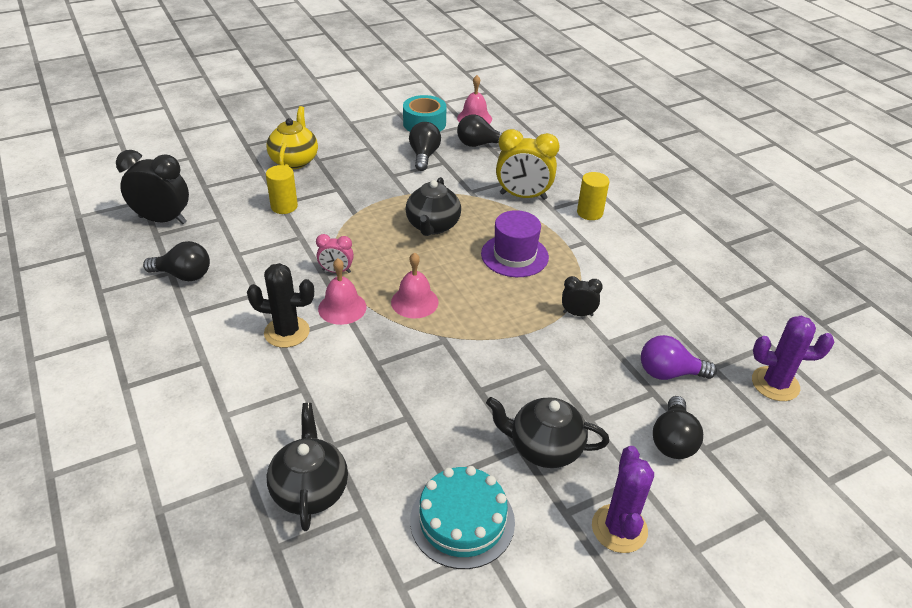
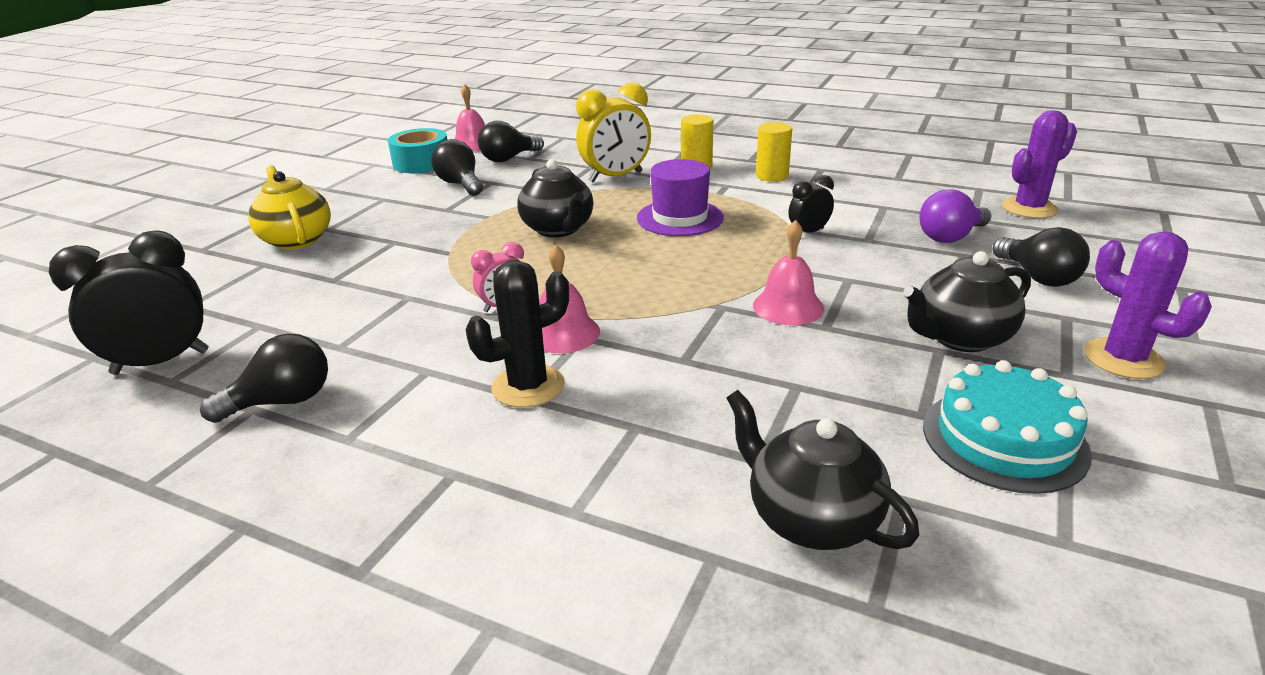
camera: 35 degrees left, 10 degrees down
(284, 206) = (343, 280): yellow cylinder -> yellow cylinder (772, 176)
(414, 302) = (639, 292): pink bell -> pink bell (788, 306)

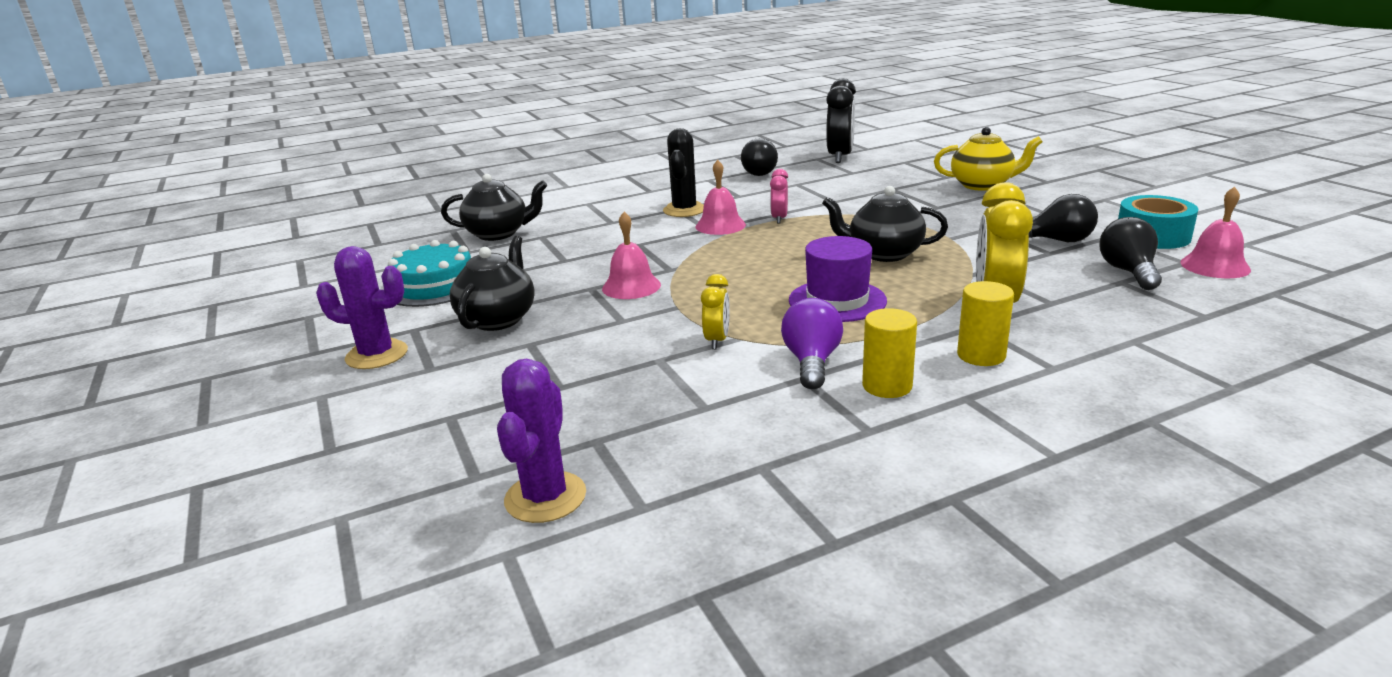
camera: 130 degrees right, 5 degrees down
(808, 232) = (717, 340): black clock -> yellow clock
(950, 237) = (591, 401): purple light bulb -> purple light bulb (811, 362)
(1037, 277) = (473, 394): black light bulb -> none

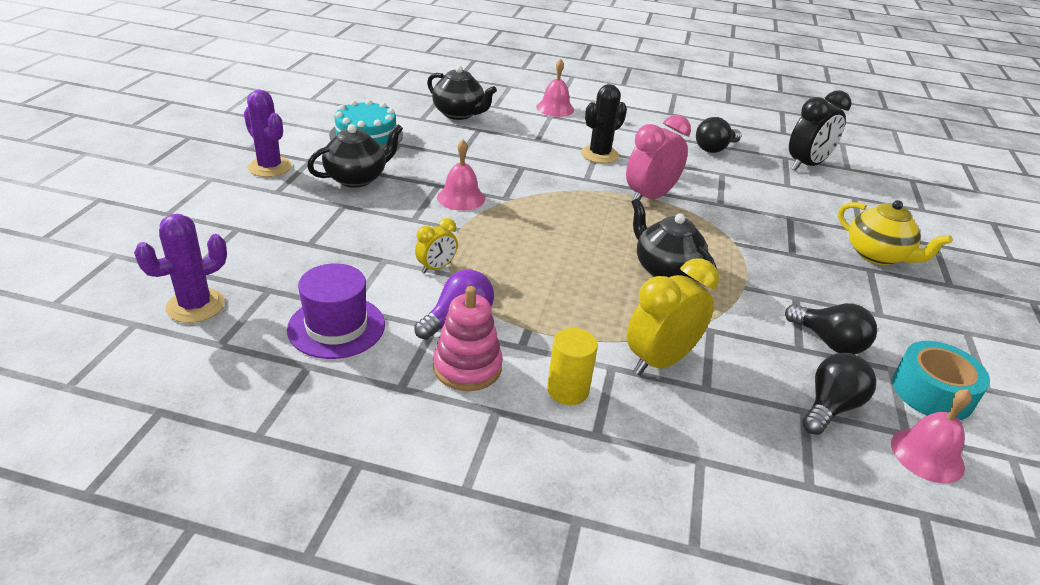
camera: 35 degrees right, 10 degrees up
(720, 225) = (599, 181): pink bell -> pink bell (555, 108)
(779, 219) = (649, 197): pink clock -> pink clock, size x1.87
(837, 301) = (559, 286): purple hat -> purple hat (336, 327)
(887, 386) = (467, 367): yellow cylinder -> pink stacking toy

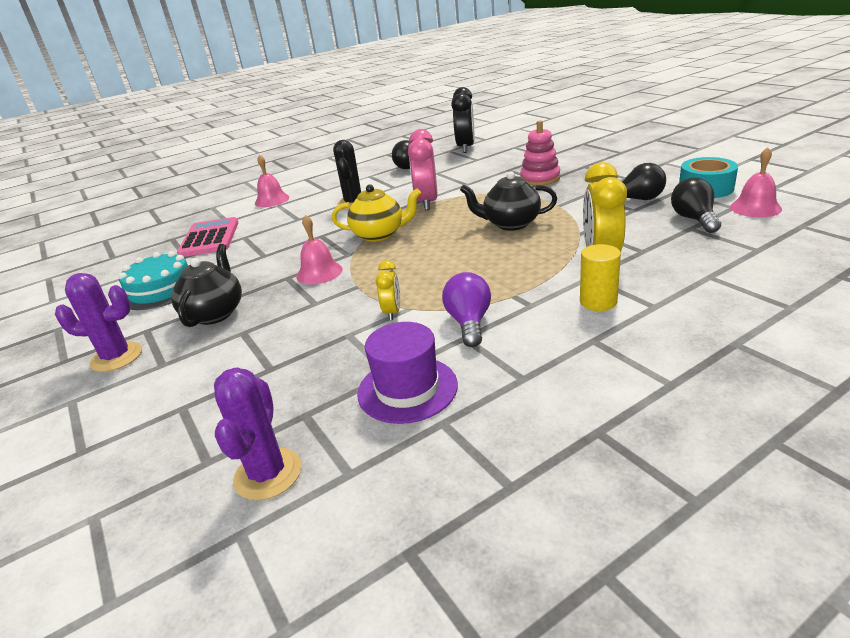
camera: 40 degrees left, 5 degrees down
(459, 114) = (209, 238): black teapot -> pink calculator
(467, 367) = (530, 337): pink stacking toy -> pink stacking toy (540, 179)
(877, 255) = (574, 160): yellow teapot -> yellow teapot (379, 234)

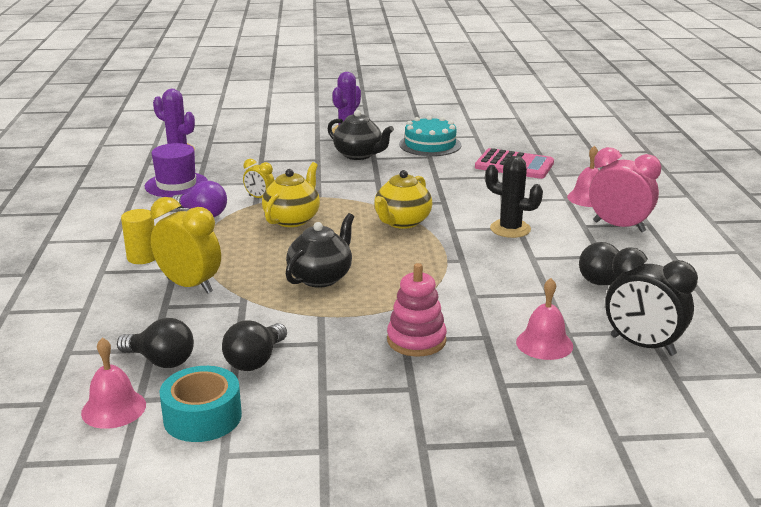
camera: 115 degrees right, 5 degrees down
(319, 272) = (365, 189): pink bell -> pink bell (544, 344)
(425, 274) = (292, 219): none -> yellow teapot
(427, 203) = (448, 260): pink clock -> pink clock (619, 226)

